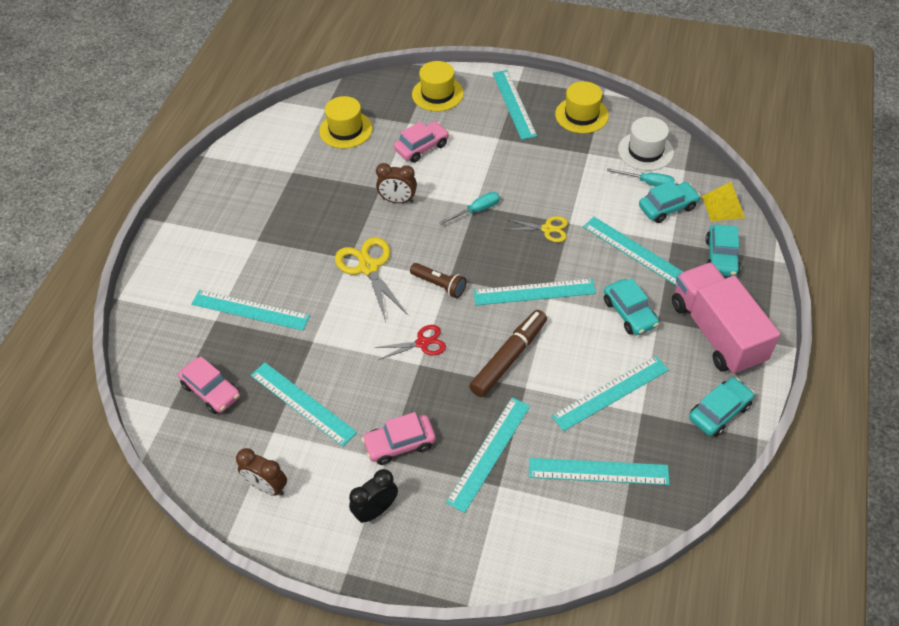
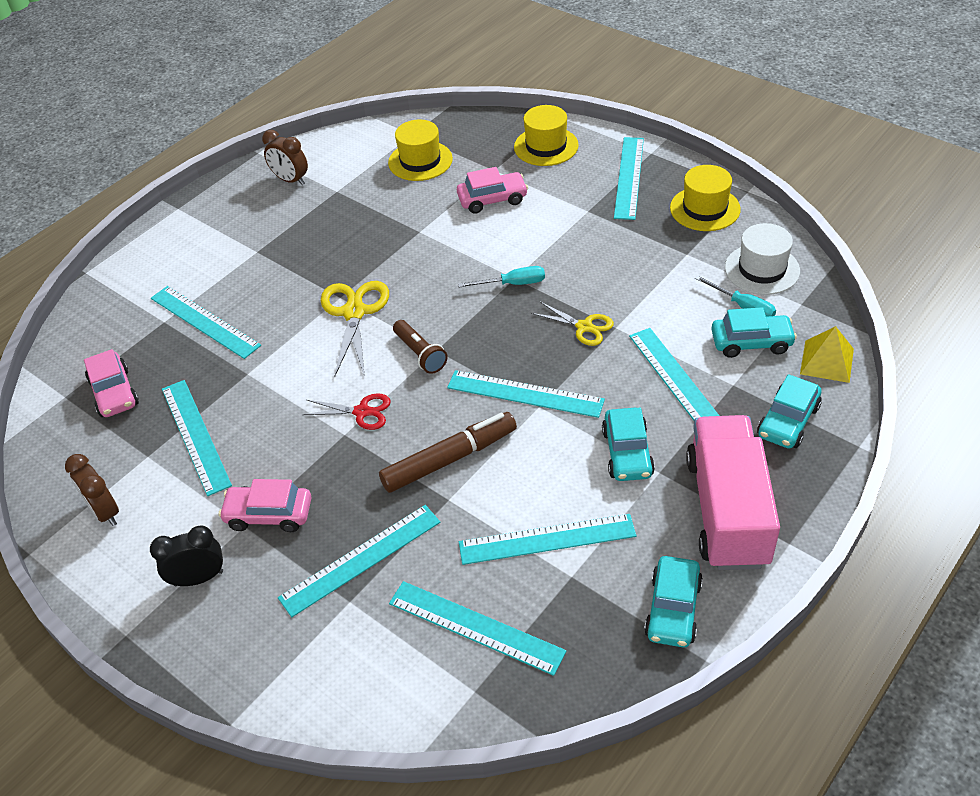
camera: 25 degrees right, 5 degrees down
(398, 200) = (430, 249): brown clock -> brown clock (290, 180)
(719, 412) = (673, 609): turquoise car -> turquoise car turned 120 degrees clockwise

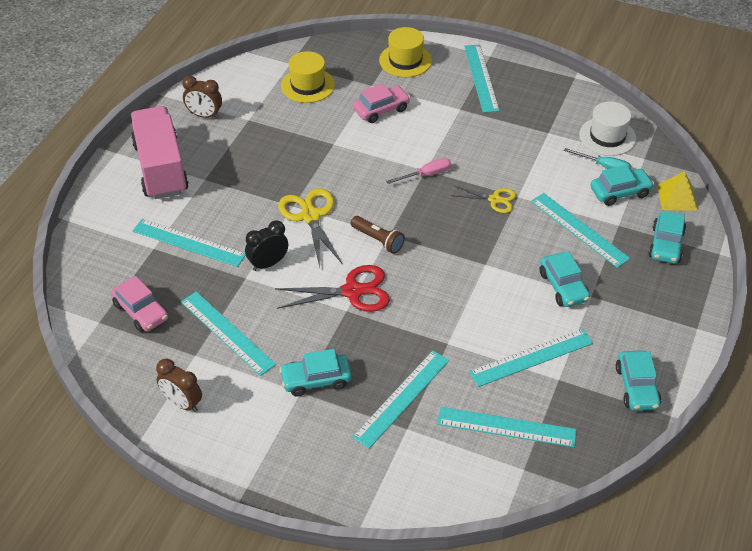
camera: 20 degrees left, 0 degrees up
(199, 578) = (284, 436): black clock -> black clock (268, 263)
(269, 514) = (316, 380): pink car -> turquoise car
(362, 412) = (352, 291): red scissors -> red scissors, size x1.64
(449, 459) = (435, 314): brown marker -> none
(513, 284) = (426, 175): turquoise screwdriver -> pink screwdriver
(525, 394) = (471, 257): turquoise ruler -> none
(705, 209) = (548, 95): yellow hat -> none
(727, 511) = (648, 314): pink truck -> pink truck (161, 168)

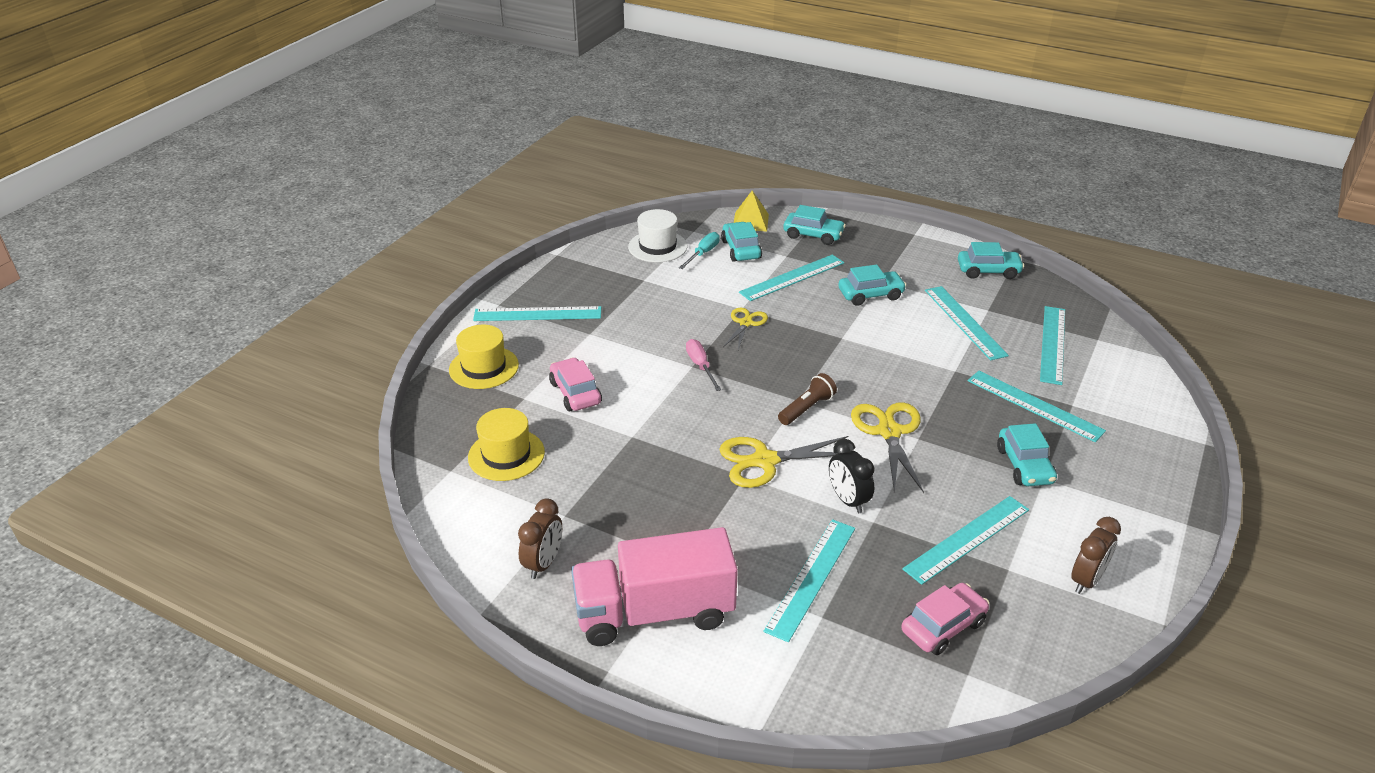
camera: 85 degrees left, 10 degrees down
(352, 291) = (889, 432): red scissors -> yellow scissors

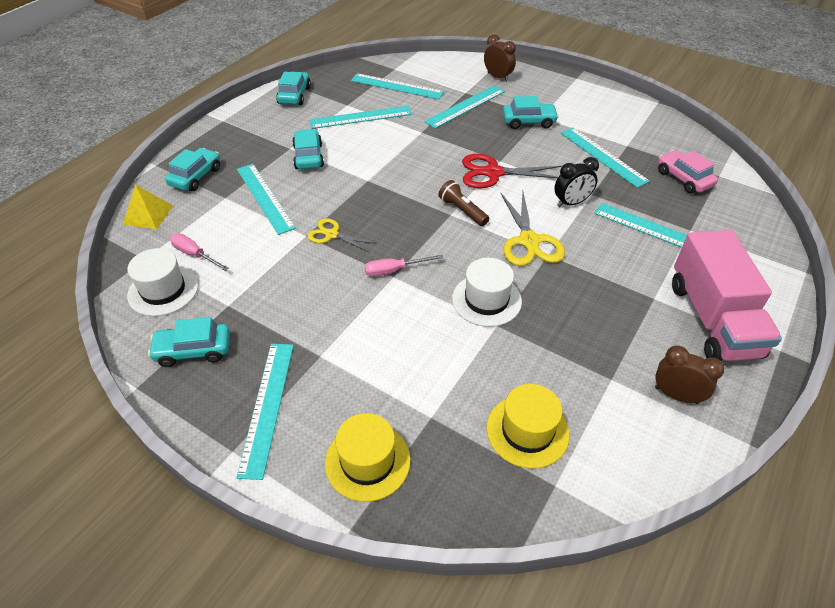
camera: 85 degrees left, 10 degrees up
(575, 393) = (426, 369): pink car -> none
(666, 428) = (486, 300): none -> white hat
(703, 253) = (195, 254): turquoise screwdriver -> pink screwdriver
(741, 249) = (199, 226): turquoise car -> turquoise car (193, 350)
(889, 432) = (493, 173): yellow scissors -> red scissors
(1086, 580) = (630, 119): brown clock -> brown clock (497, 77)

